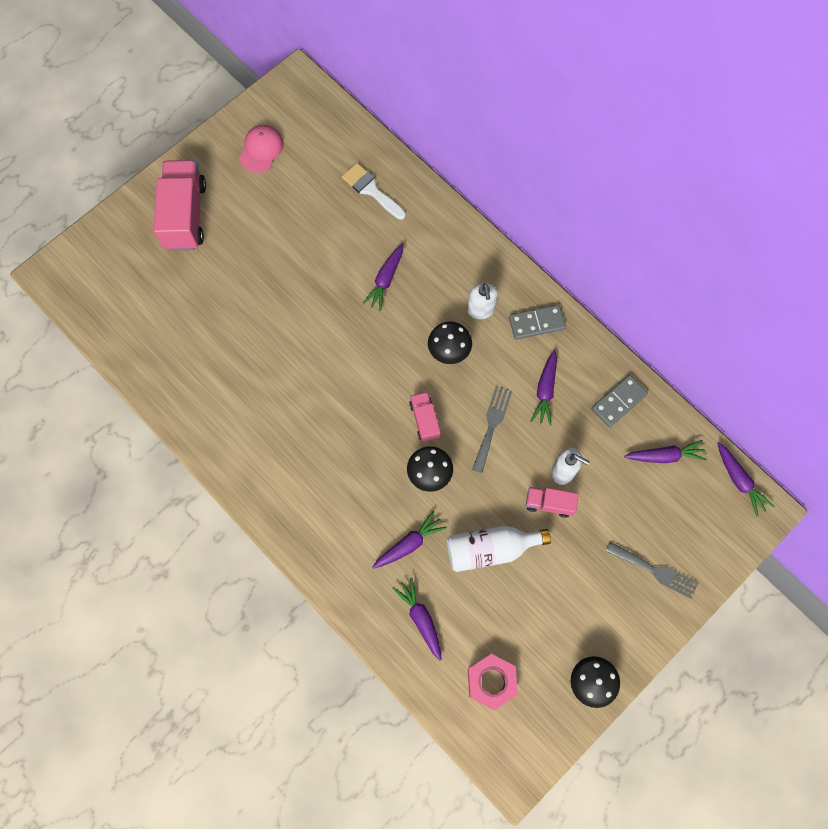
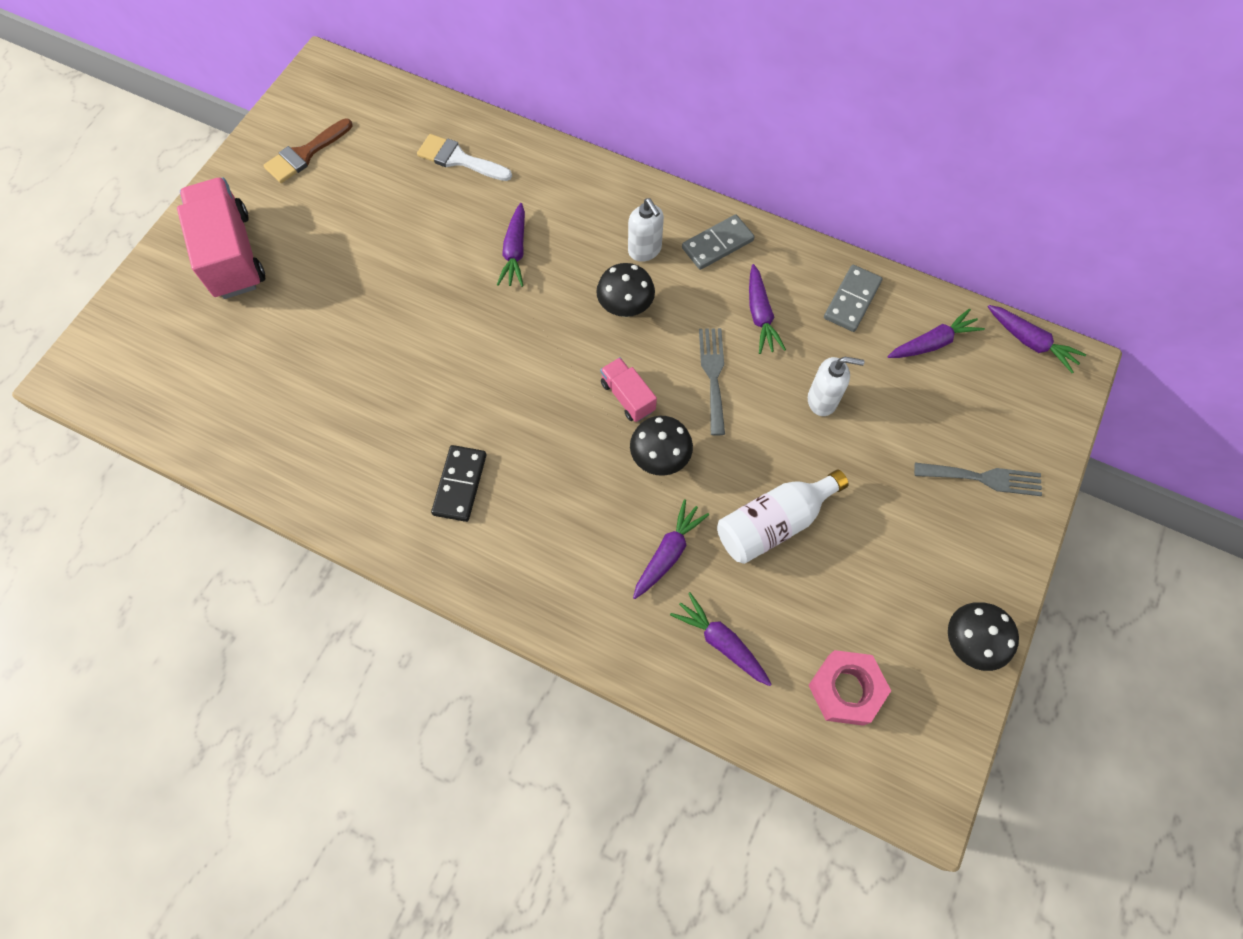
camera: 20 degrees left, 5 degrees down
(261, 150) = (305, 154): pink cap -> brown brush
(285, 444) = (459, 484): none -> black domino
(549, 504) = (822, 443): pink truck -> none

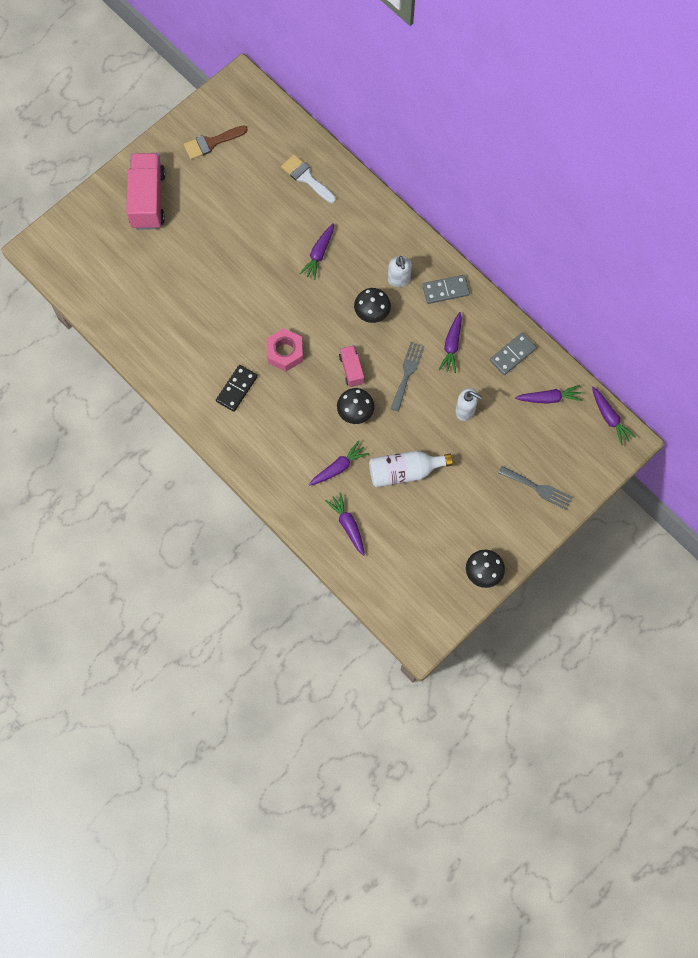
camera: 20 degrees right, 5 degrees up
(845, 690) = (404, 573): pink nut -> pink nut (285, 352)

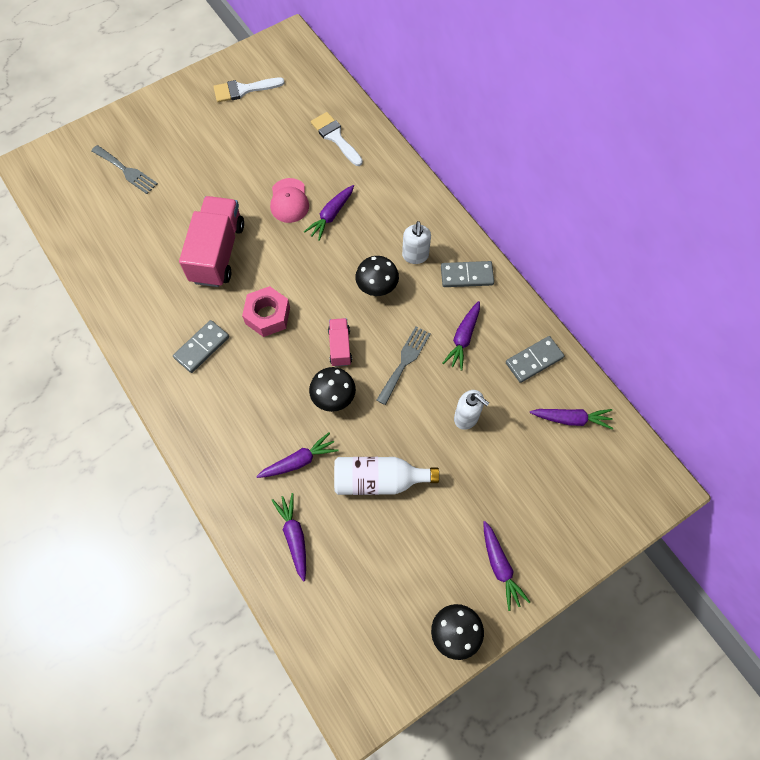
camera: 10 degrees right, 5 degrees down
(148, 200) = (161, 134): pink truck -> pink truck (217, 252)
(211, 143) = (243, 90): brown brush -> white brush
(236, 389) = (201, 347): black domino -> grey domino
(279, 246) = (289, 201): none -> pink cap
(538, 488) = (542, 531): grey fork -> grey fork (126, 171)
(609, 418) = (644, 456): purple carrot -> purple carrot (500, 567)

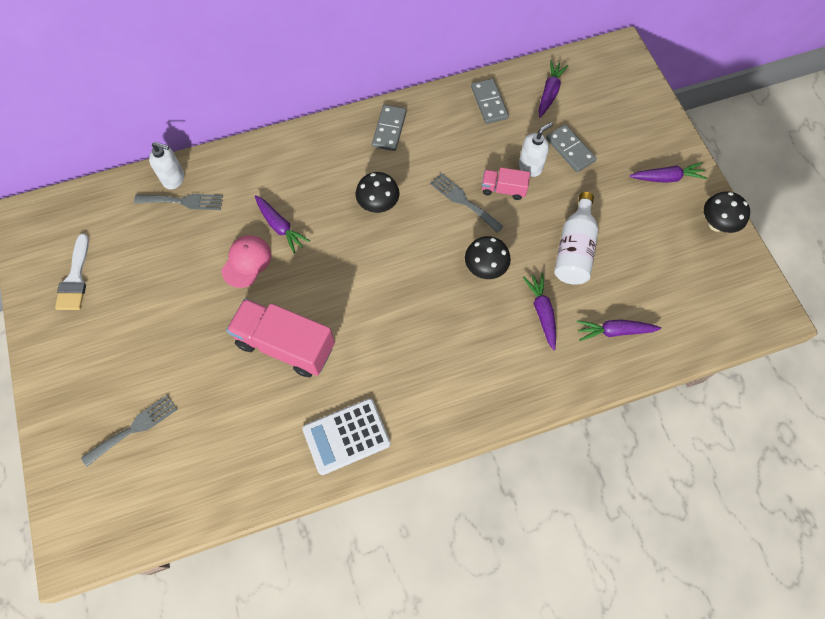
camera: 75 degrees left, 0 degrees up
(144, 321) = (346, 436): none -> white calculator
(201, 347) = (396, 381): grey domino -> grey domino (570, 150)
(267, 315) = (378, 310): pink nut -> none
(289, 201) = (246, 262): pink cap -> pink cap turned 75 degrees counterclockwise
(335, 137) = (183, 201): white brush -> grey fork
(340, 347) = (432, 251): pink truck -> pink truck (503, 189)
(415, 256) = (353, 165): white soap dispenser -> white soap dispenser (174, 179)
(463, 338) = (452, 149): purple carrot -> none

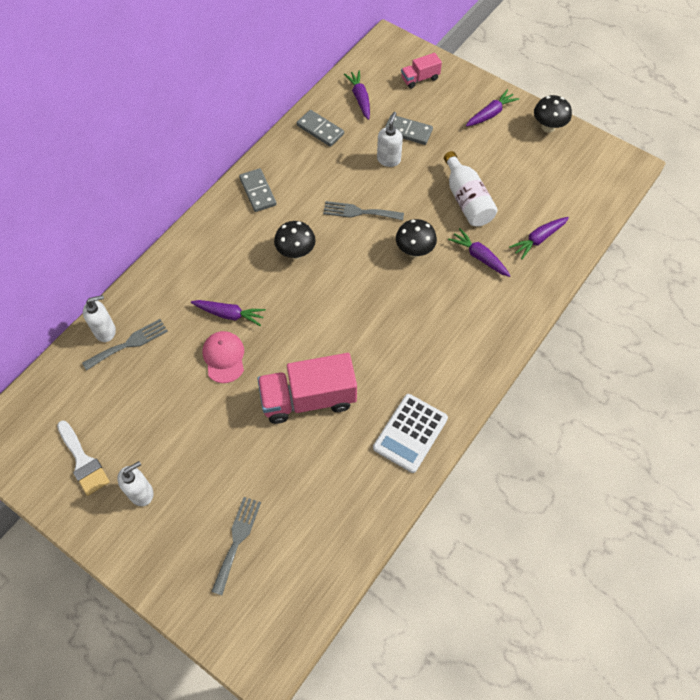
camera: 35 degrees left, 5 degrees down
(96, 335) = (141, 493): none -> white soap dispenser
(503, 189) = (382, 187): pink truck -> pink truck (420, 78)

